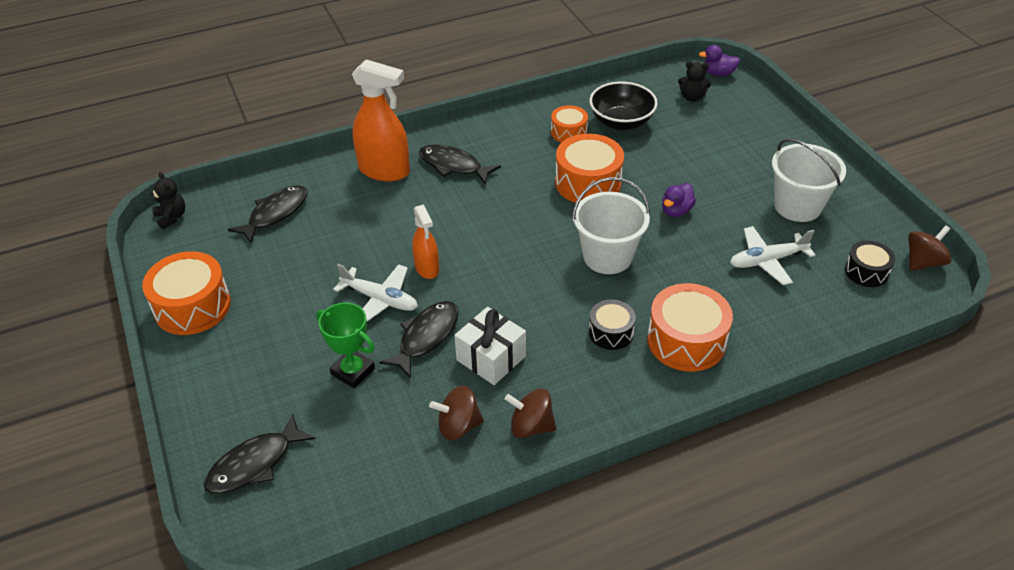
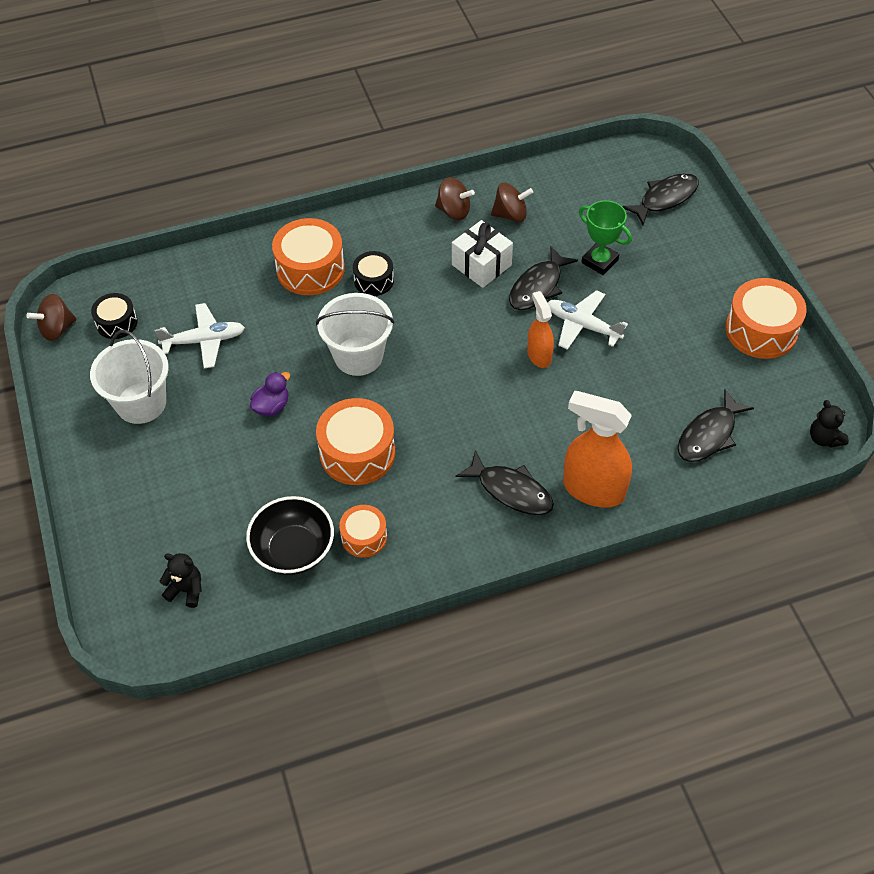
camera: 175 degrees left, 10 degrees up
(718, 73) = (130, 639): purple duck -> none

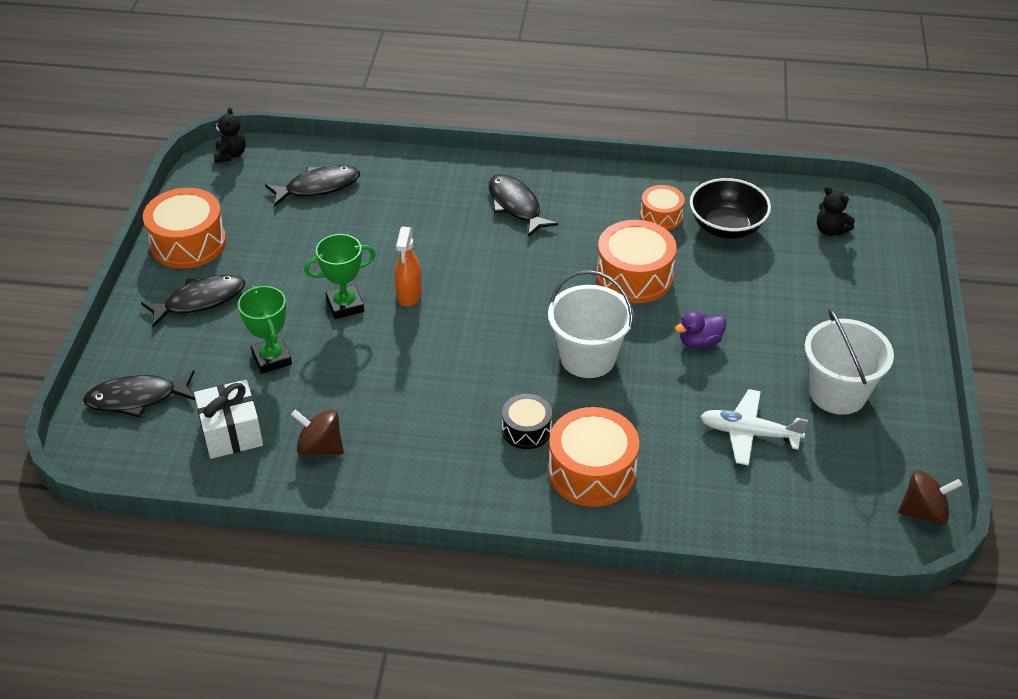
camera: 155 degrees left, 10 degrees down
(117, 323) = (848, 492): black drum -> none
(454, 211) = (381, 478): brown spinning top -> none
(481, 265) = (397, 402): white gift -> white gift (231, 432)
(538, 286) = (357, 357): black fish -> black fish (200, 301)
(582, 325) = (345, 305): white plane -> green trophy
(593, 489) = (447, 185): orange spray bottle -> none

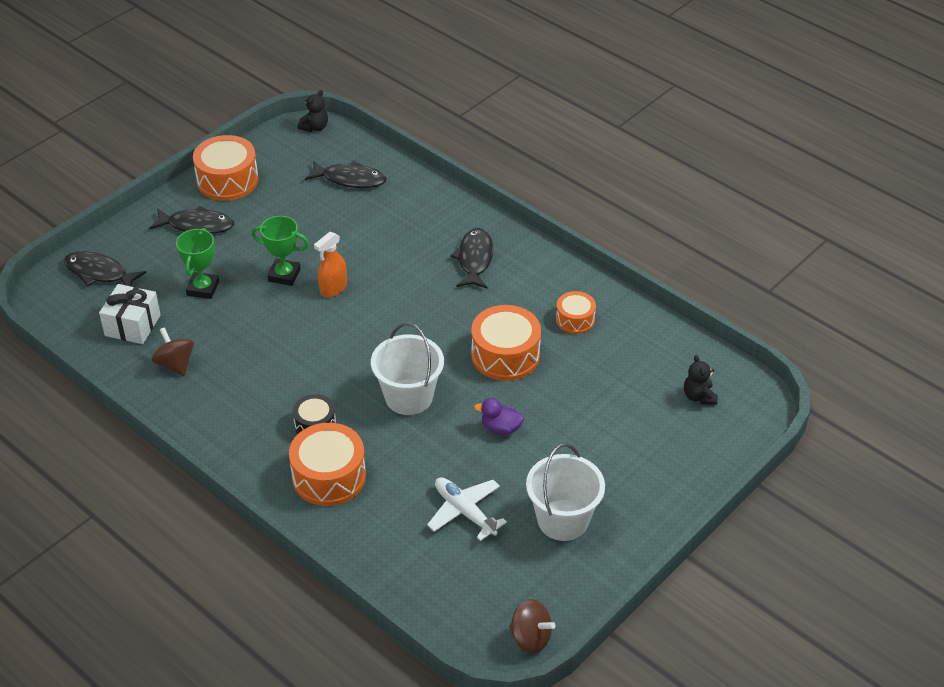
camera: 35 degrees right, 0 degrees up
(726, 227) = (617, 353): black bowl -> none

